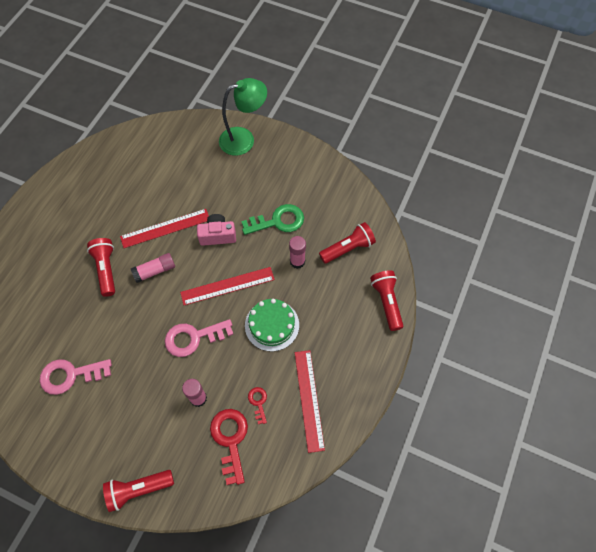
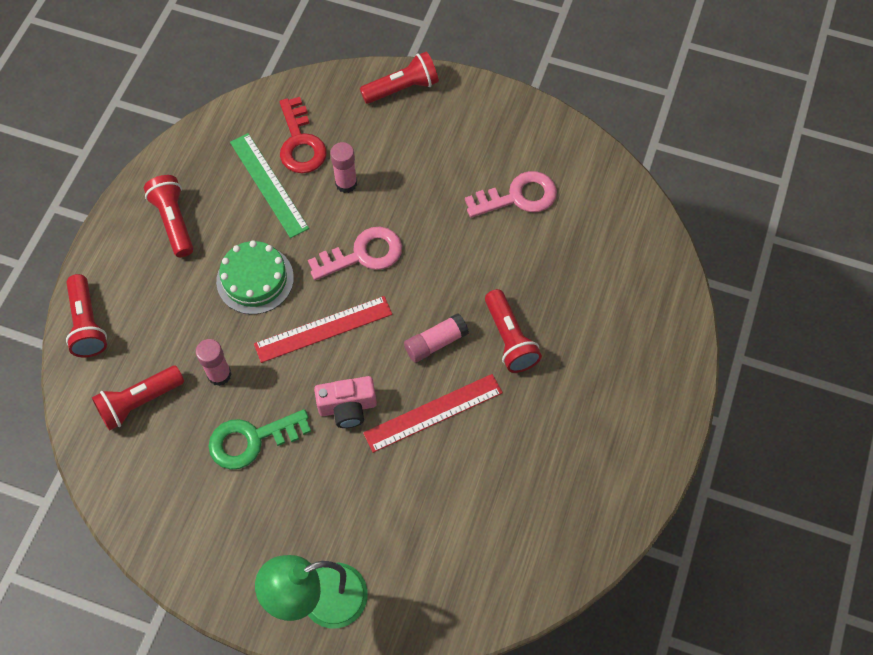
camera: 175 degrees right, 0 degrees up
(258, 402) = (268, 185): red key -> green ruler
(309, 399) = (203, 192): red ruler -> none
(330, 376) = (174, 221): none -> red flashlight

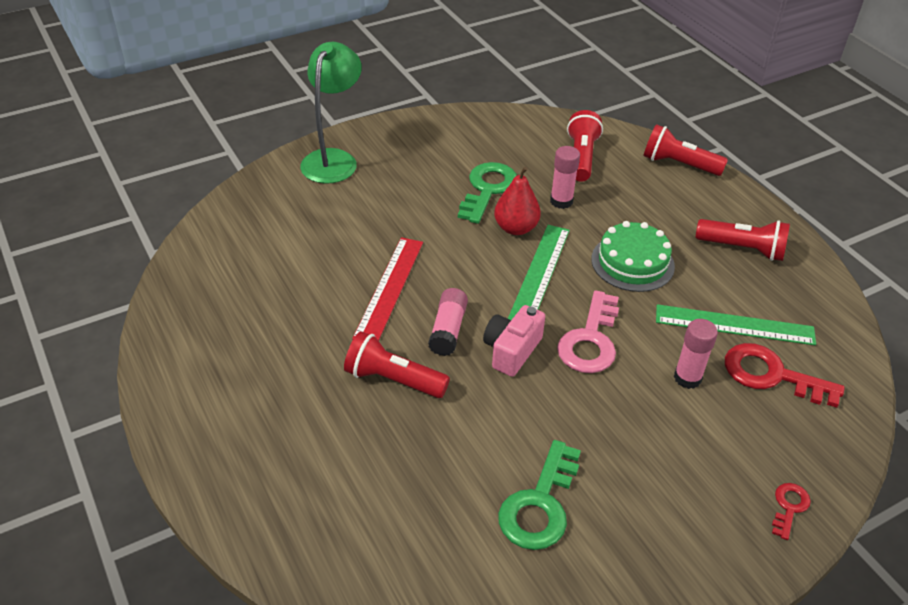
camera: 130 degrees right, 20 degrees down
(284, 382) = (516, 228): none -> red pear
(323, 329) = (539, 273): red ruler -> green ruler
(347, 407) = (454, 247): pink camera -> pink camera (512, 350)
(402, 88) = (789, 507): red flashlight -> red key
(518, 197) = (539, 505): pink key -> green key

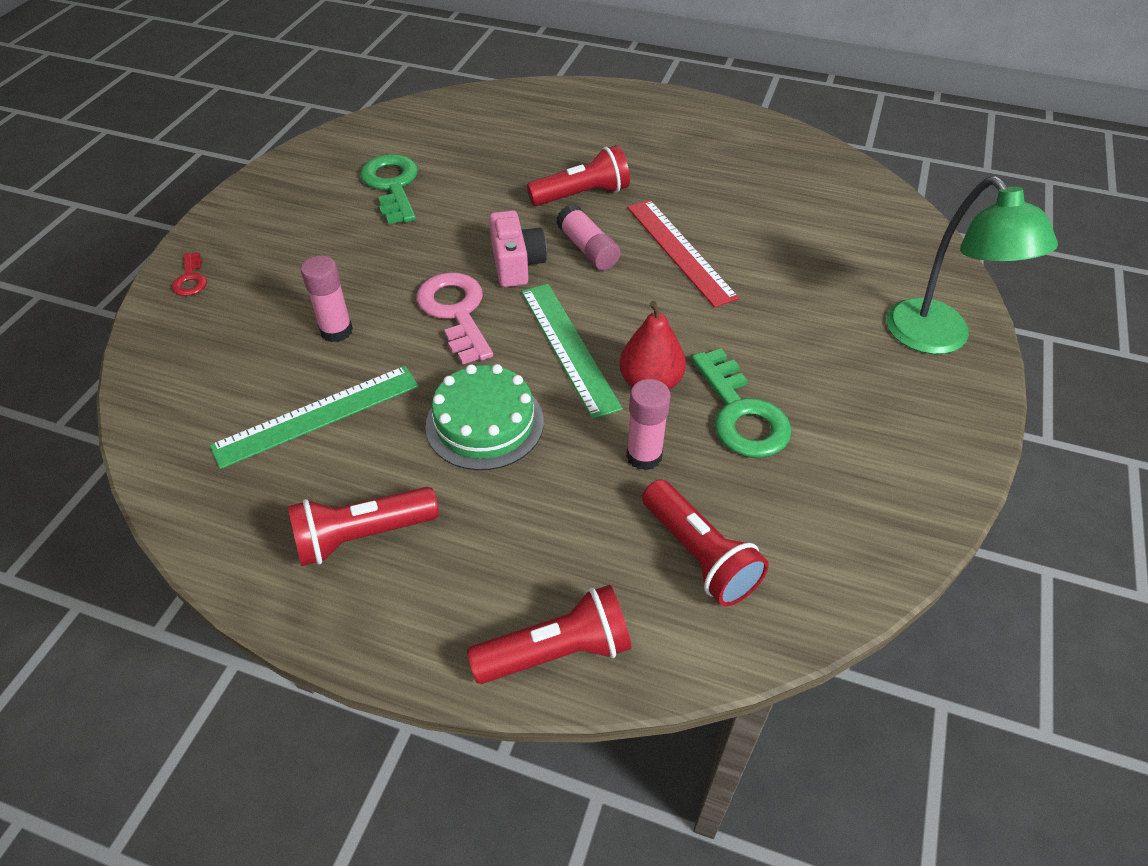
camera: 140 degrees right, 5 degrees up
(771, 375) = (250, 382): red key -> none

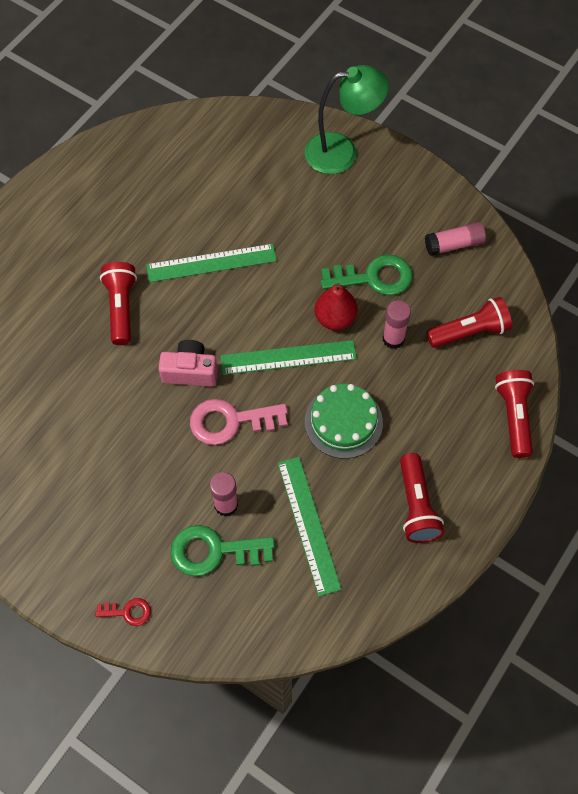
camera: 75 degrees left, 15 degrees up
(392, 185) = (54, 444): green key -> green key (213, 551)
(588, 249) = (189, 320): pink glue stick -> pink glue stick (454, 244)
(679, 251) = (211, 263): red ruler -> green ruler

